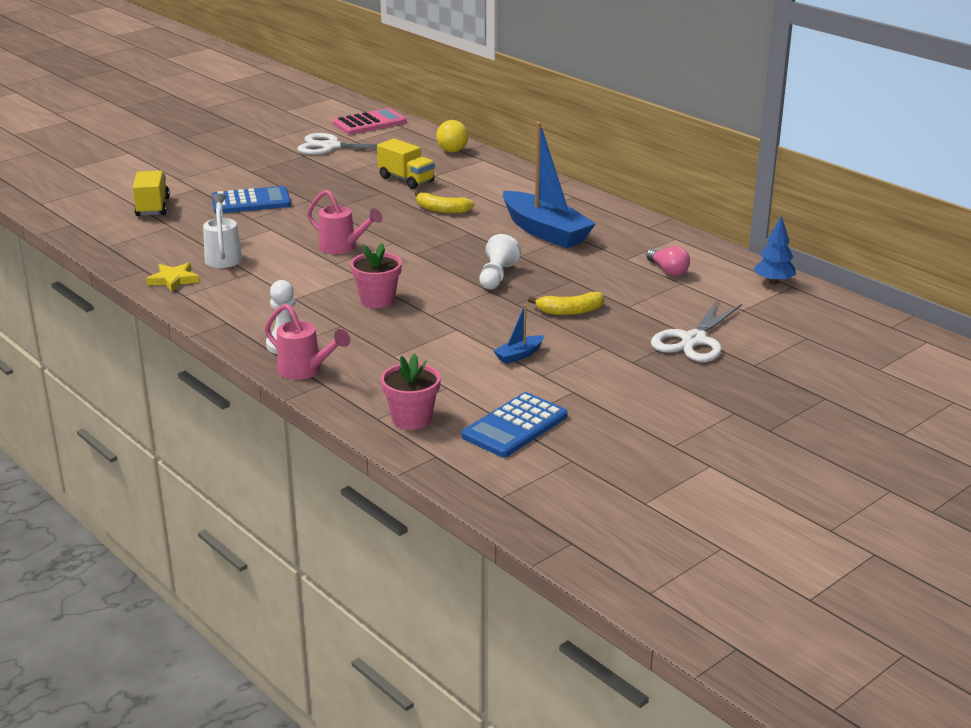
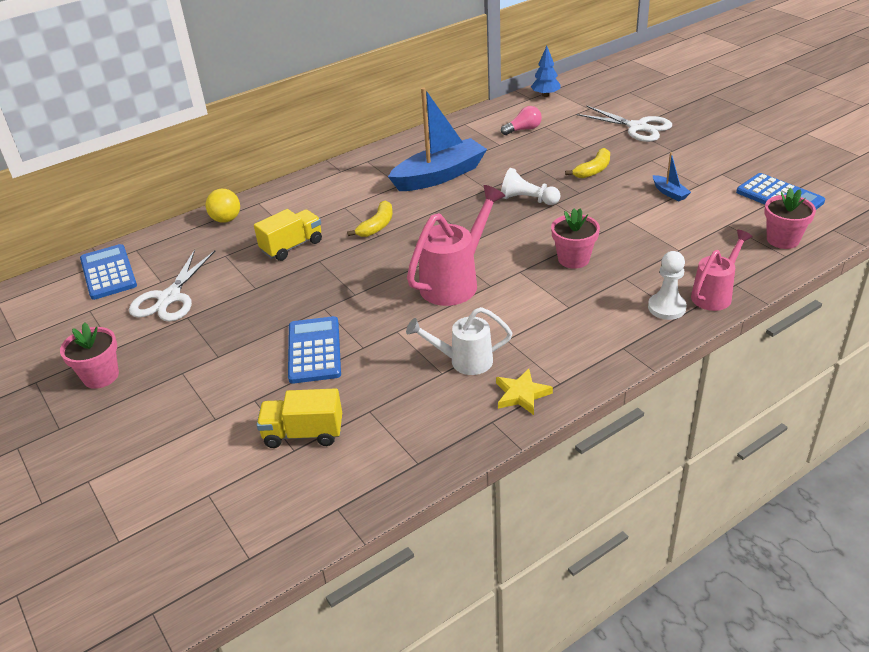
camera: 80 degrees left, 10 degrees up
(236, 140) = (101, 376): none -> pink flower pot
(343, 248) = (455, 281): pink watering can -> pink watering can, size x1.55
(369, 123) = (108, 273): pink calculator -> blue calculator
(570, 311) = (593, 170): yellow banana -> yellow banana turned 45 degrees clockwise

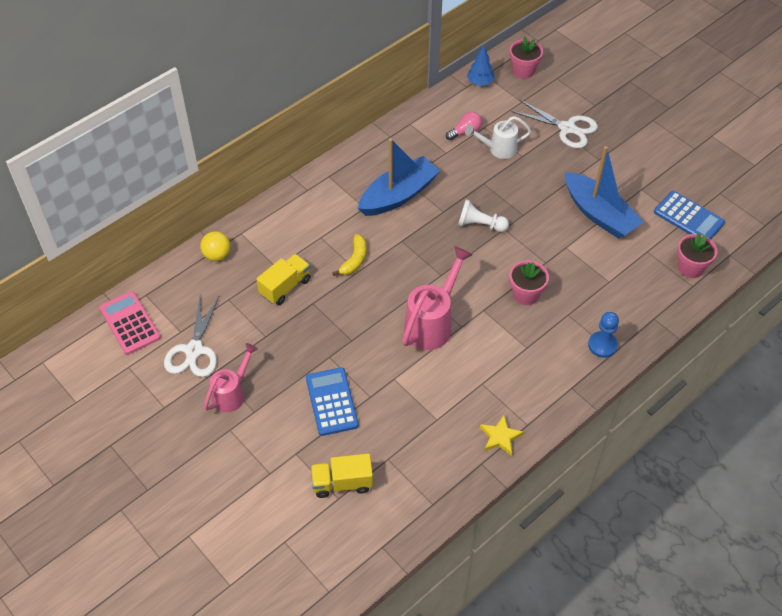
camera: 10 degrees left, 15 degrees up
(101, 376) = (163, 437): pink flower pot -> pink flower pot (523, 71)
(108, 273) = (130, 323): blue calculator -> pink calculator
(463, 361) = (452, 407): white watering can -> white watering can (498, 149)
(593, 170) = (532, 186): yellow banana -> none
(666, 308) = (602, 345): white pawn -> blue pawn
(669, 193) = (599, 214): blue boat -> blue boat, size x2.39
(715, 294) = (639, 329): pink watering can -> pink watering can (232, 393)

